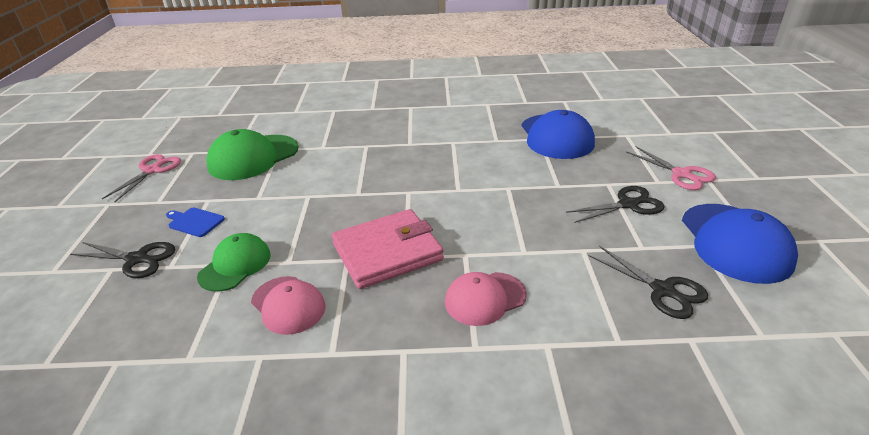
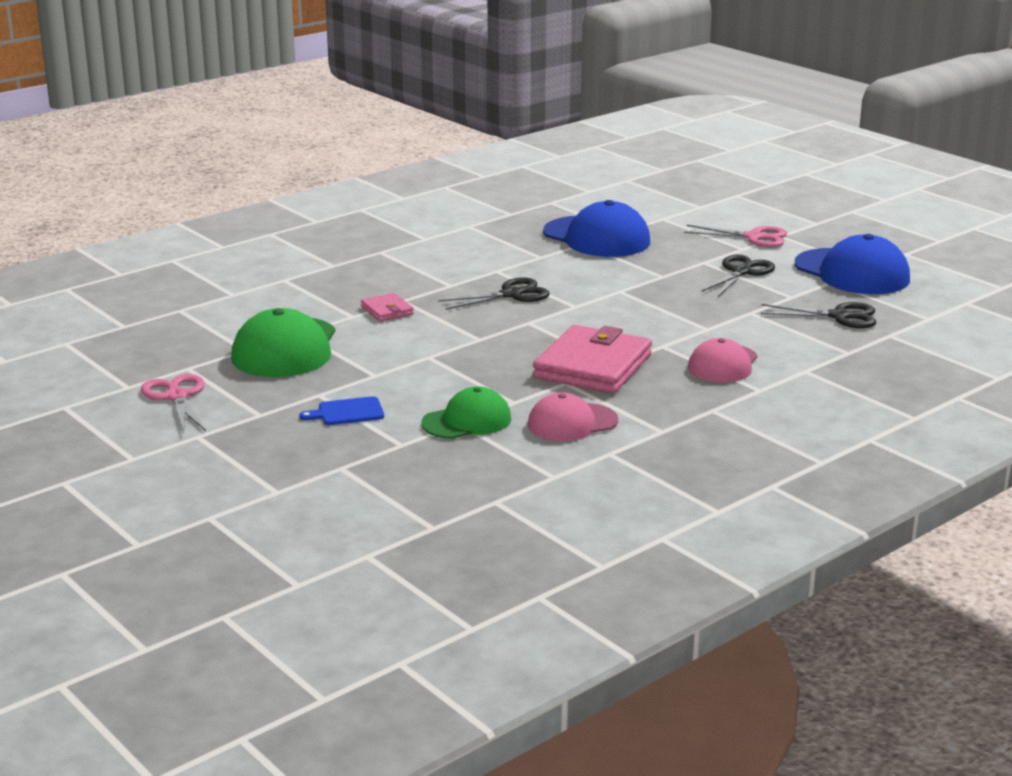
camera: 40 degrees left, 10 degrees down
(138, 259) = (353, 453): black scissors -> black scissors (512, 294)
(235, 265) = (467, 421): green cap -> green cap turned 75 degrees clockwise
(288, 305) = (572, 423): pink cap -> pink cap turned 150 degrees clockwise
(346, 150) = (387, 310): none -> pink wallet

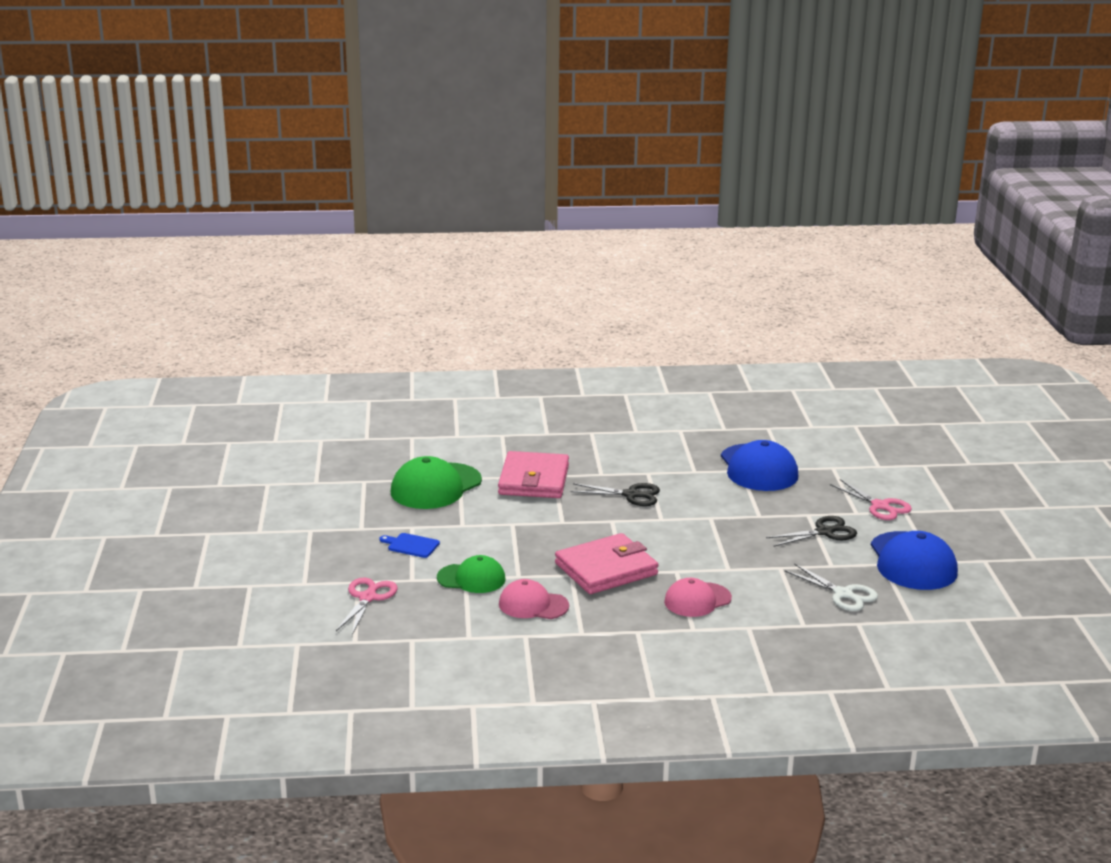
camera: 35 degrees right, 0 degrees up
(176, 396) = (333, 498): pink scissors -> pink scissors (368, 597)
(387, 310) = (534, 480): pink wallet -> pink wallet, size x2.14
(840, 316) = (844, 594): black scissors -> white scissors

